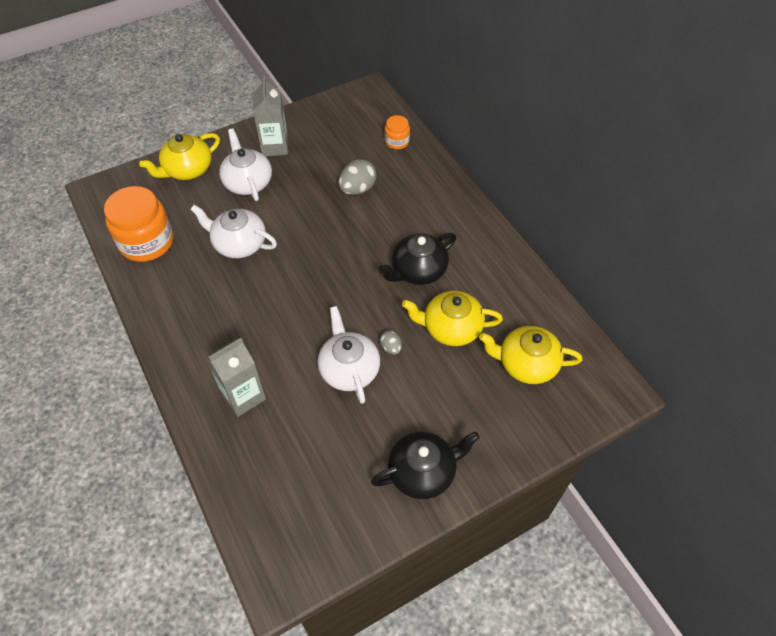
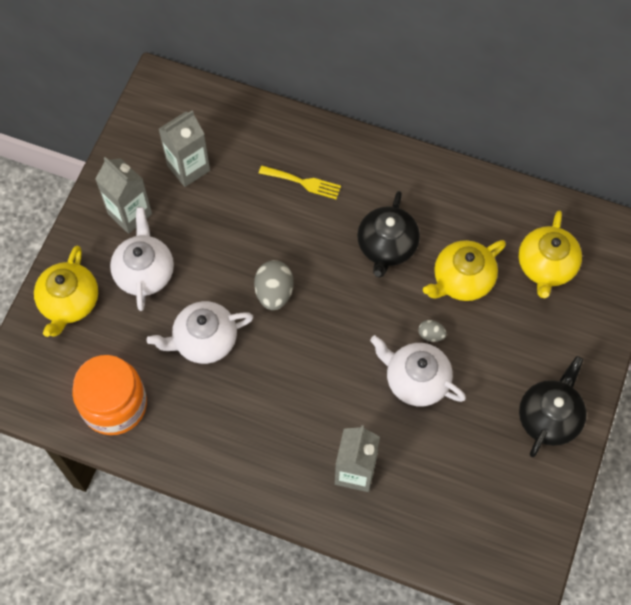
camera: 40 degrees left, 10 degrees up
(248, 182) = (144, 272): white teapot -> white teapot turned 60 degrees clockwise
(337, 144) = (188, 168): none -> grey carton
(357, 189) = (256, 203): grey egg -> grey egg (274, 293)
(397, 141) = (242, 124): orange jar -> none
(401, 197) = (303, 182): none -> yellow fork
(526, 364) = (546, 266): yellow teapot -> yellow teapot turned 45 degrees counterclockwise

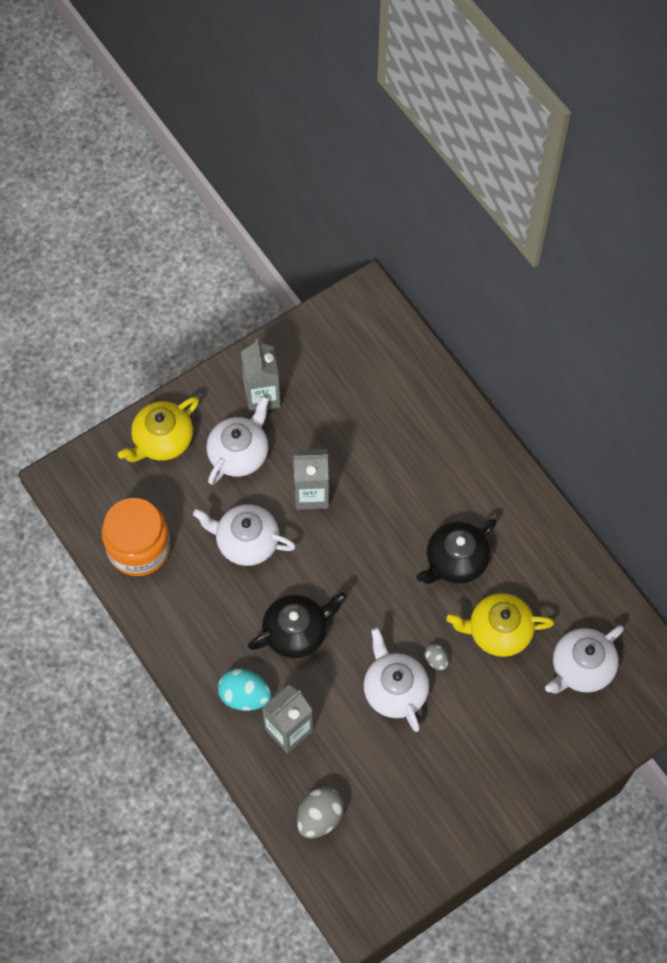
camera: 35 degrees right, 0 degrees up
(188, 168) = (338, 386): grey carton -> grey carton (311, 494)
(274, 293) = (331, 539): grey egg -> grey egg (320, 817)
(297, 468) = (245, 696): none -> turquoise egg
(303, 182) = (425, 460): yellow fork -> none
(546, 266) = (581, 667): yellow teapot -> white teapot
(549, 417) = (483, 795): black teapot -> black teapot (296, 631)

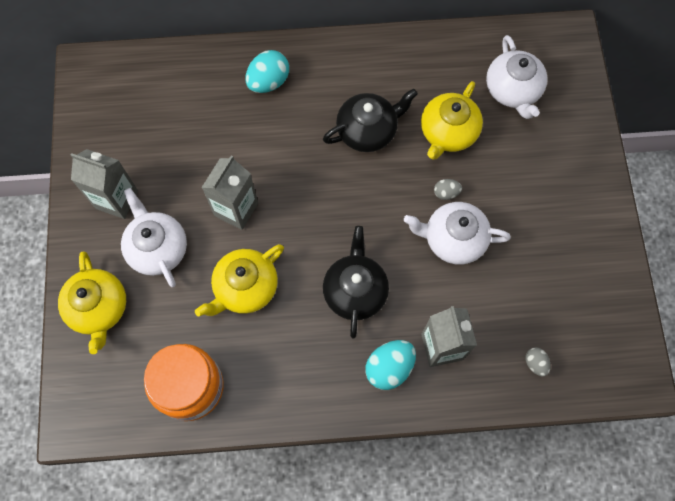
camera: 60 degrees left, 5 degrees up
(246, 541) = (245, 288): white teapot -> yellow teapot
(320, 817) = (535, 363): grey egg -> grey egg, size x0.54
(449, 450) = (268, 82): none -> turquoise egg
(455, 561) = (368, 130): black teapot -> black teapot turned 105 degrees counterclockwise

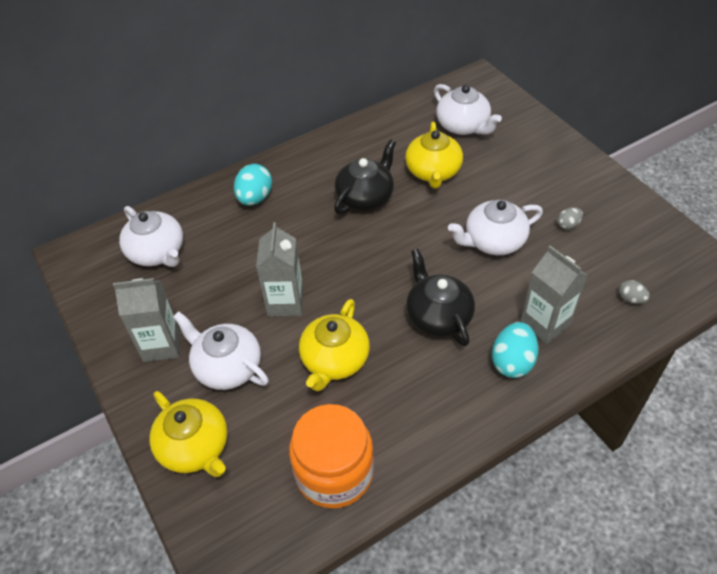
camera: 25 degrees left, 20 degrees down
(156, 101) = (157, 252): none -> white teapot
(446, 193) = (462, 212): grey egg -> grey egg (568, 225)

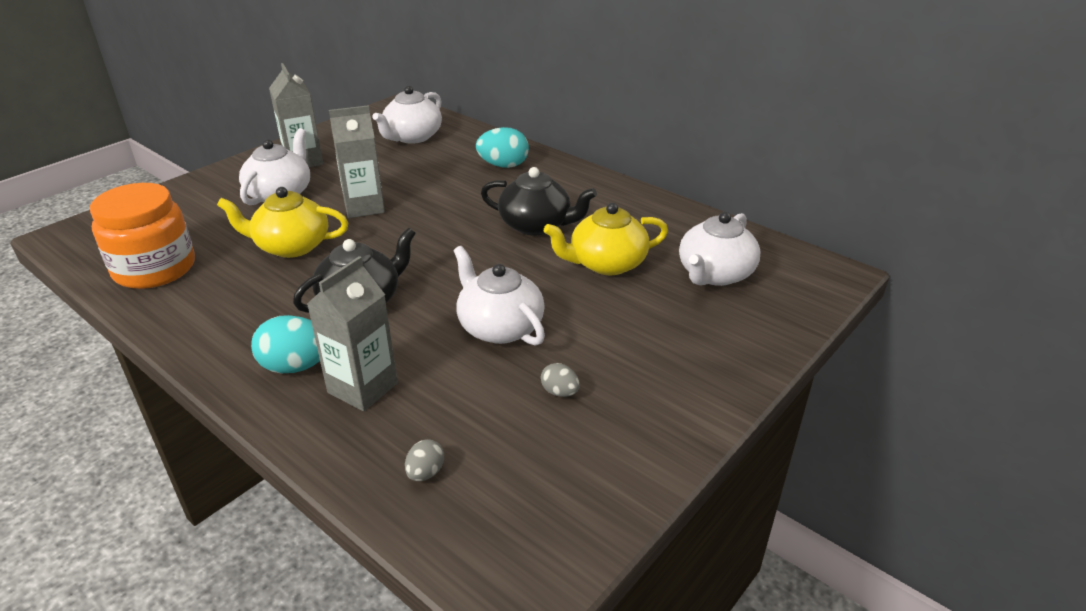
camera: 70 degrees right, 15 degrees down
(195, 447) = (192, 197): yellow teapot -> none

